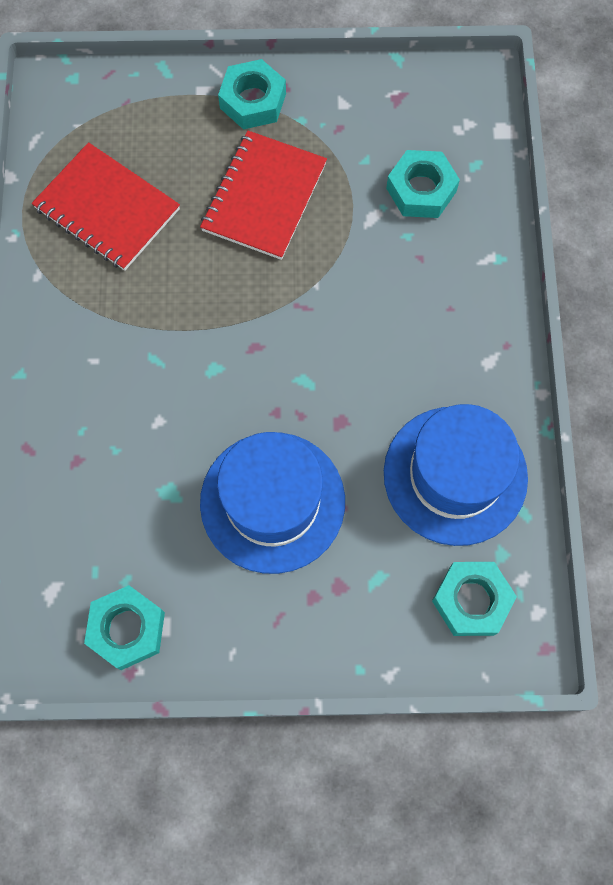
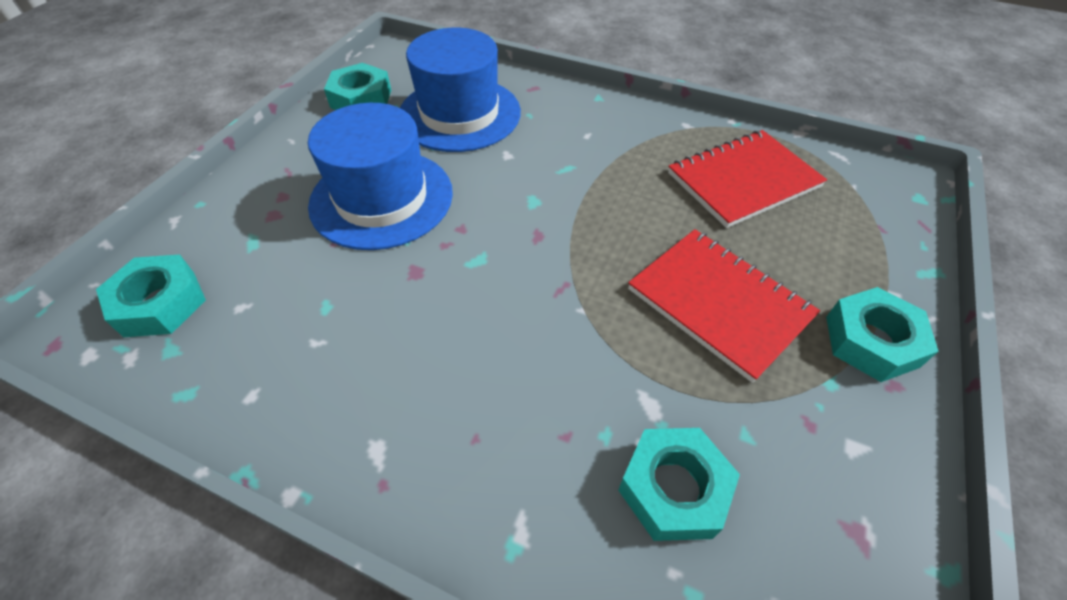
camera: 115 degrees right, 20 degrees down
(455, 475) = (281, 346): blue hat -> blue hat (459, 114)

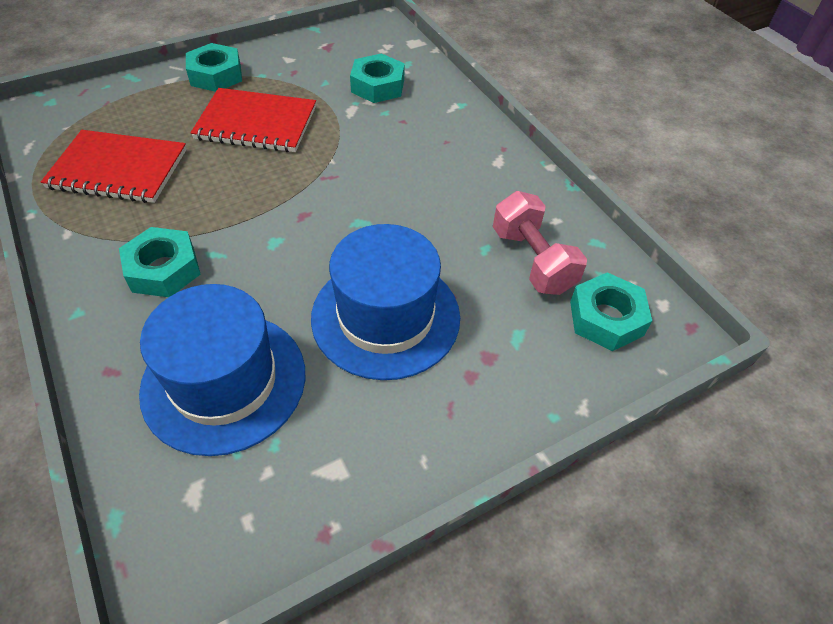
camera: 145 degrees left, 0 degrees up
(264, 322) = (532, 260): none -> pink dumbbell
(361, 98) = (299, 490): turquoise nut -> turquoise nut (163, 269)
(719, 303) = (256, 123): red notebook -> red notebook turned 75 degrees counterclockwise

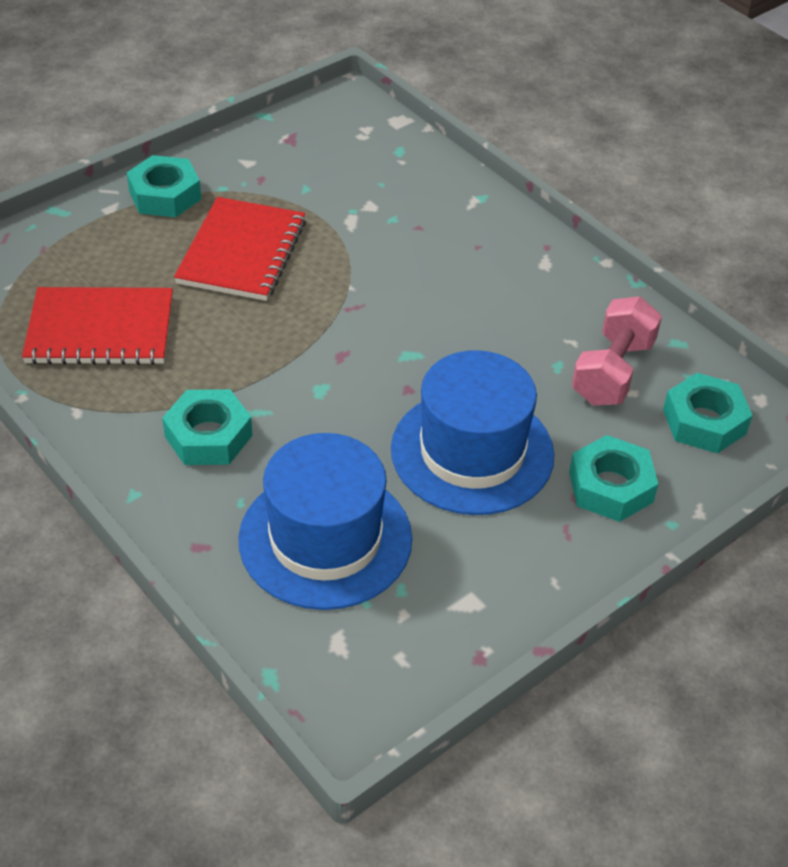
camera: 10 degrees left, 5 degrees down
(256, 123) = (242, 252): red notebook -> red notebook turned 75 degrees counterclockwise
(378, 86) = (372, 185): turquoise nut -> turquoise nut (611, 486)
(532, 260) = (612, 372): pink dumbbell -> pink dumbbell turned 60 degrees clockwise

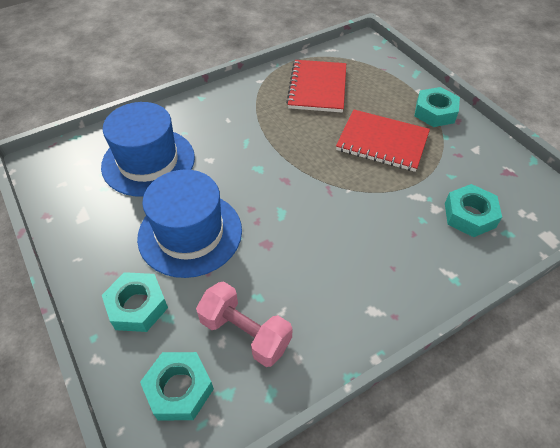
camera: 100 degrees right, 5 degrees up
(208, 436) = (232, 123): turquoise nut -> turquoise nut (469, 215)

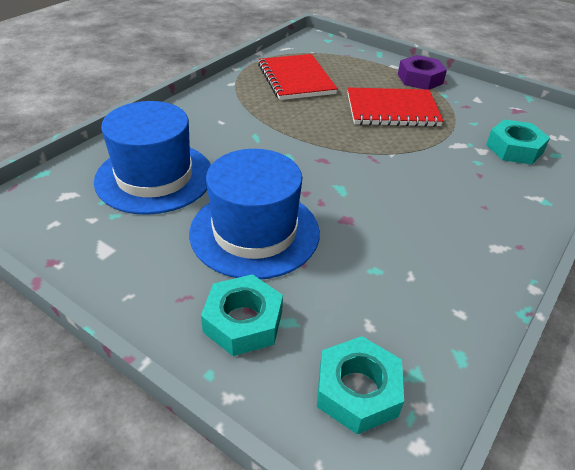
camera: 25 degrees left, 10 degrees down
(245, 333) = (388, 308): pink dumbbell -> none
(435, 112) = (420, 79): turquoise nut -> purple nut

